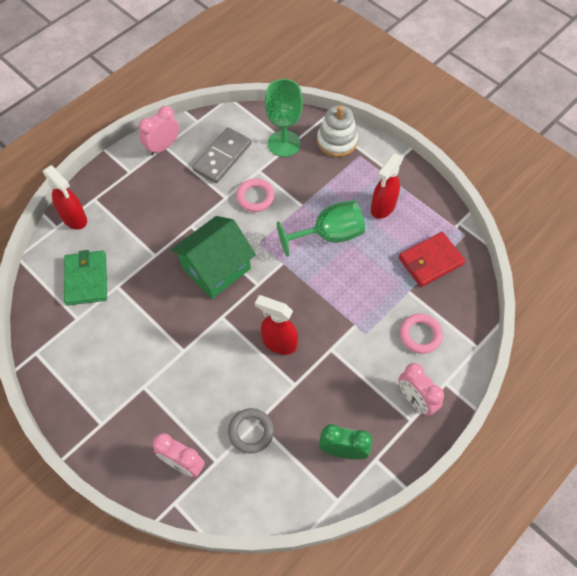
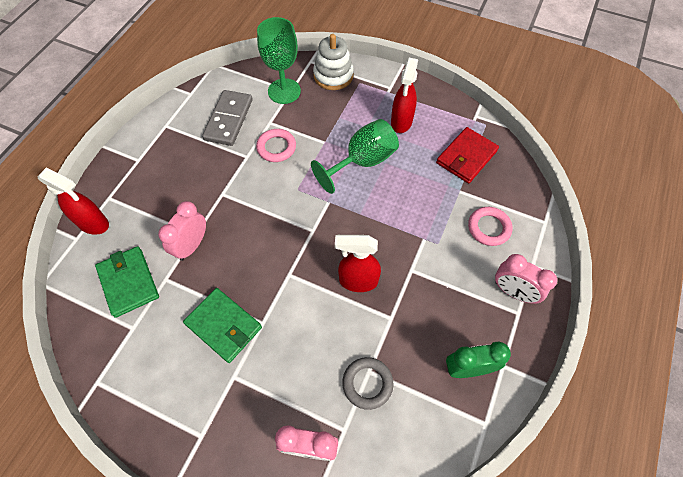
camera: 20 degrees left, 0 degrees up
(150, 342) = (224, 326): none -> green wallet
(163, 147) = (164, 126): pink clock -> pink clock (192, 245)
(216, 268) = (264, 227): green house -> none

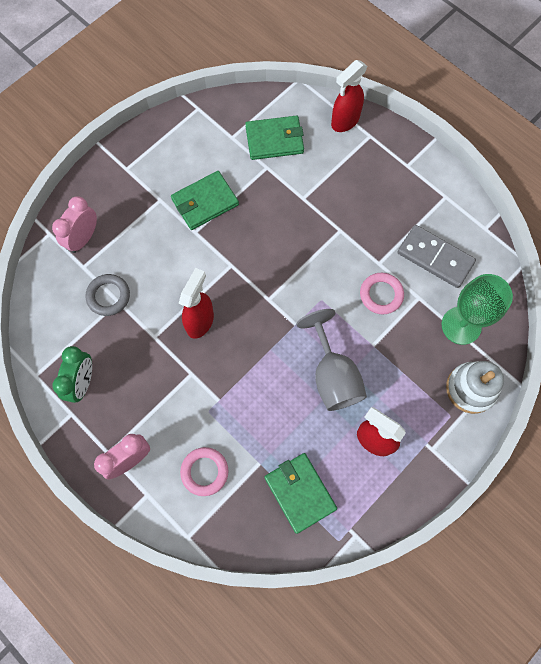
camera: 110 degrees right, 10 degrees up
(192, 245) = (292, 193): pink clock -> none
(362, 162) = (332, 375): green goblet -> grey goblet
(466, 157) = (300, 492): red wallet -> green wallet

